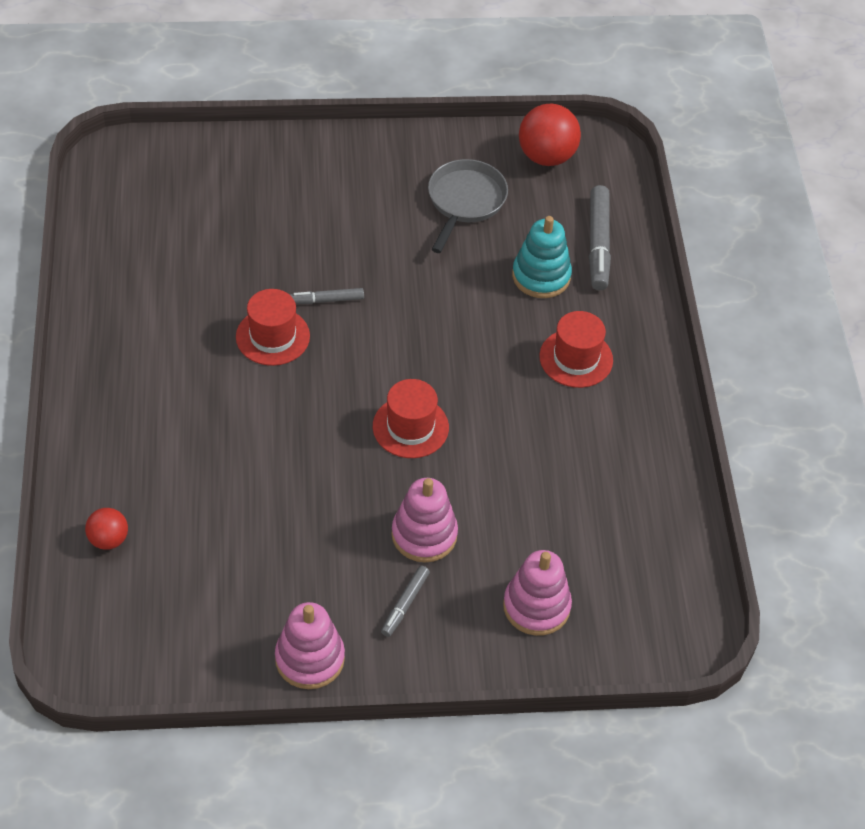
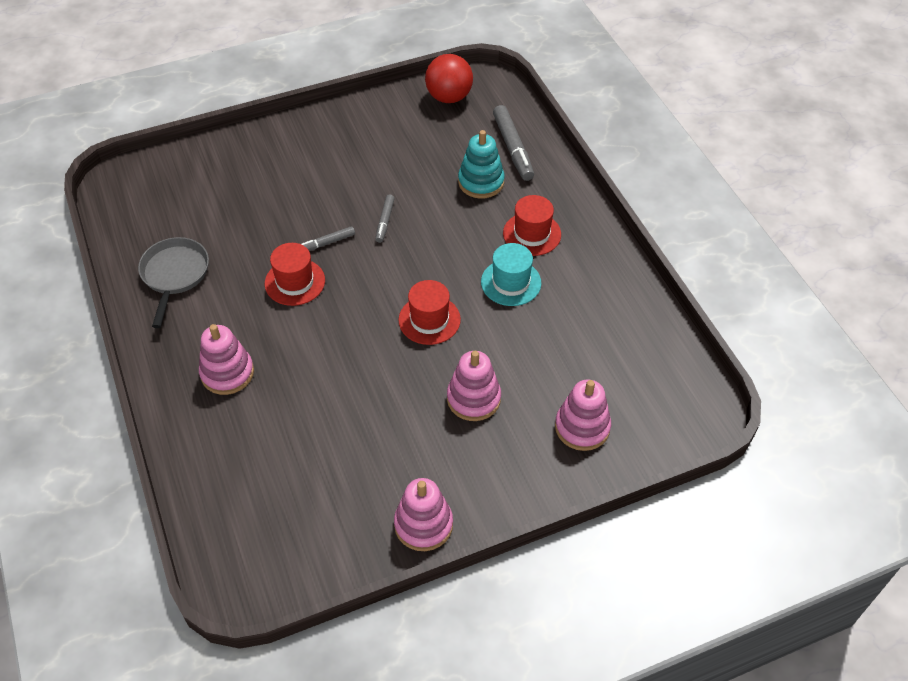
camera: 15 degrees left, 0 degrees up
(108, 539) = (222, 480): red ball -> none
(158, 421) = (227, 373): none -> pink stacking toy
(405, 604) = (481, 457): grey marker -> grey marker (385, 221)
(465, 201) = (402, 144): grey pan -> grey pan (174, 275)
(525, 410) = (511, 282): none -> turquoise hat

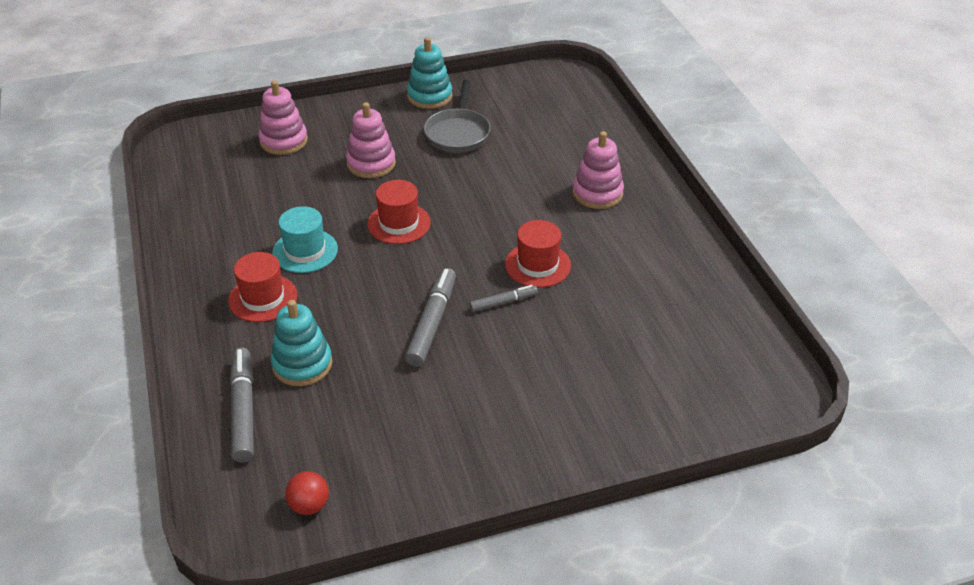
camera: 175 degrees left, 10 degrees down
(174, 275) = (672, 280): grey pan -> grey pan (458, 133)
(385, 221) = (432, 323): grey marker -> grey marker, size x1.76
(423, 524) = (429, 96): pink stacking toy -> turquoise stacking toy
(449, 97) = (309, 505): red ball -> red ball, size x0.57

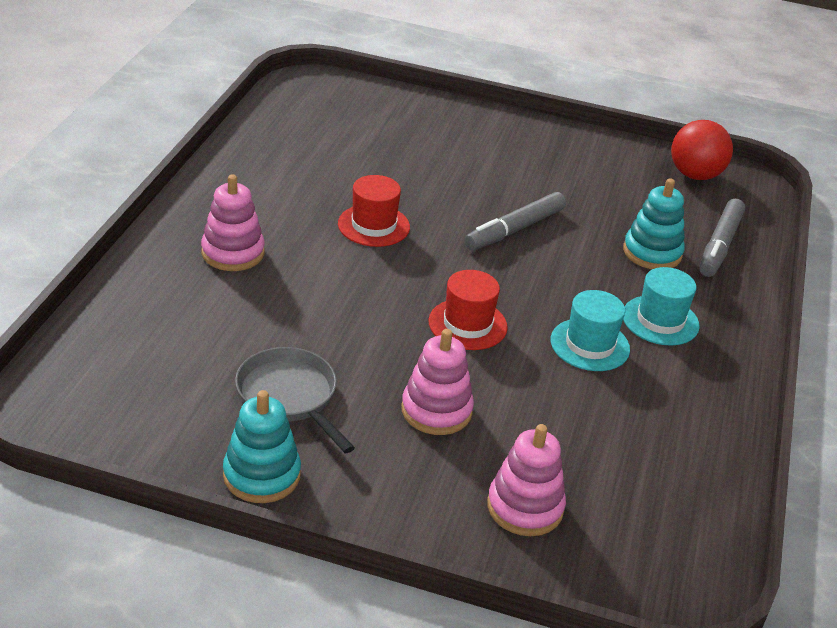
camera: 150 degrees left, 5 degrees down
(263, 298) = (660, 320): red hat -> turquoise hat
(309, 505) = (695, 175): red ball -> red ball, size x1.75
(458, 133) = (290, 397): grey pan -> grey pan turned 75 degrees counterclockwise
(503, 302) = (437, 215): grey marker -> none

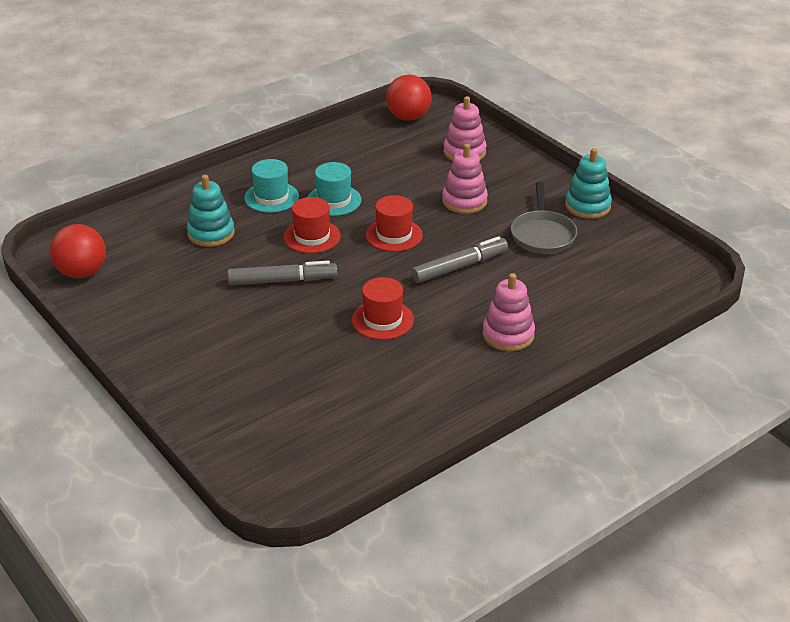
camera: 140 degrees left, 0 degrees up
(551, 288) = (312, 236): none -> red hat
(683, 549) = (408, 117): none -> red ball
(719, 245) = (157, 222): grey marker -> grey marker (459, 267)

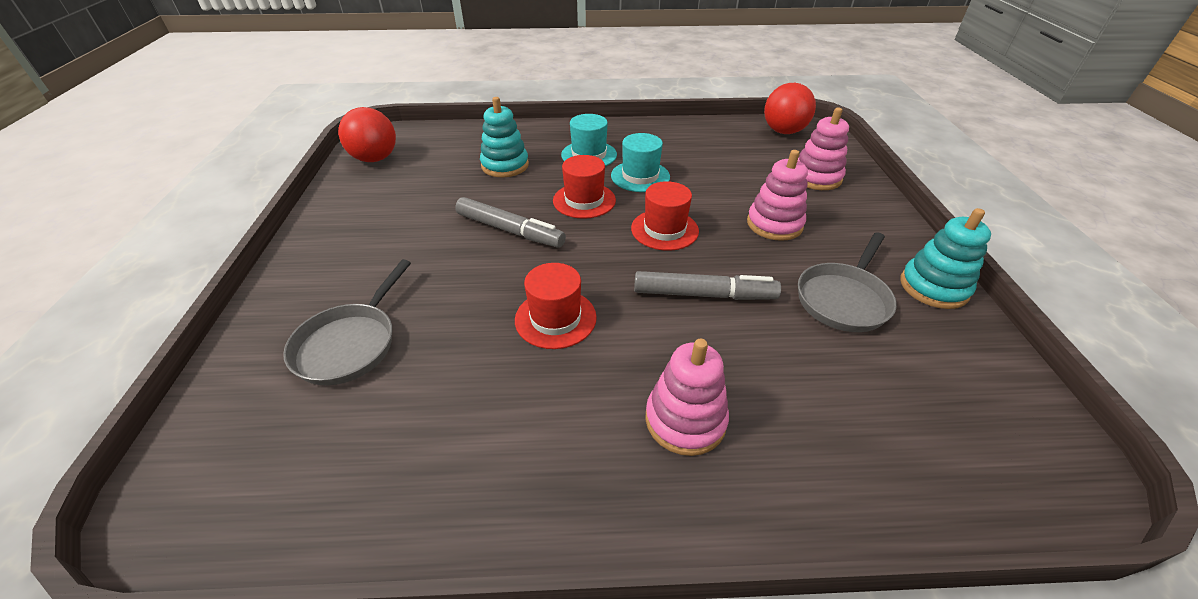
camera: 35 degrees right, 5 degrees up
(268, 391) = (350, 344): none -> grey pan

